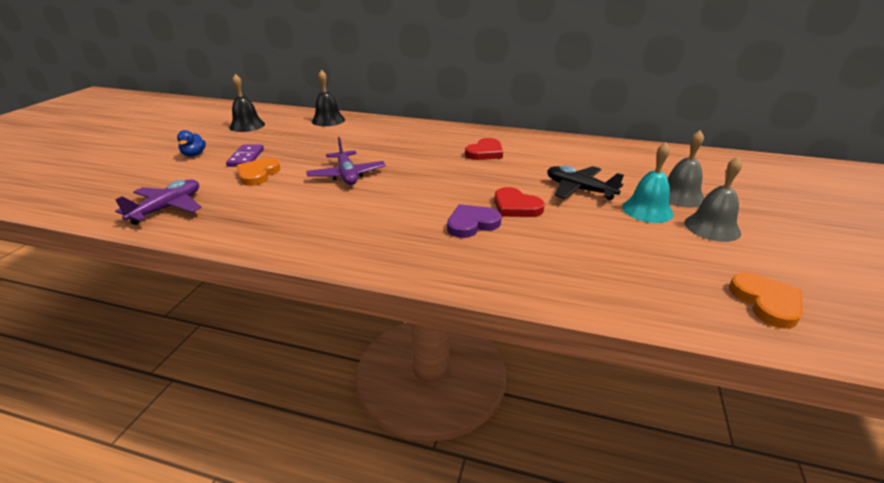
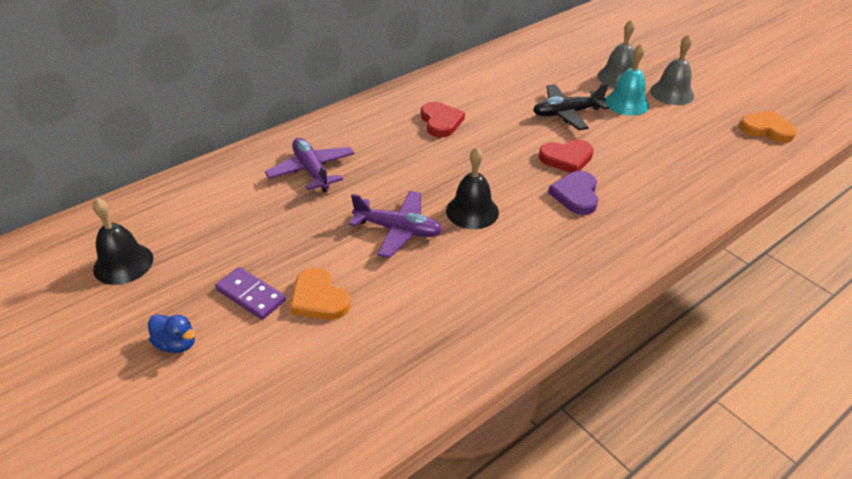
camera: 55 degrees left, 10 degrees up
(167, 208) = (341, 404): purple plane -> purple plane (312, 171)
(328, 120) = (206, 186): black bell -> black bell (472, 211)

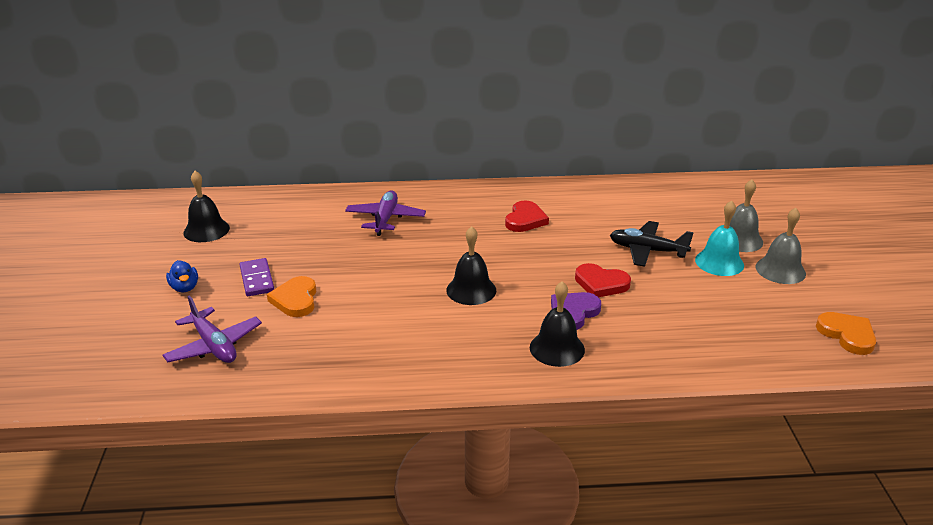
camera: 35 degrees right, 10 degrees down
(398, 230) = (400, 280): purple plane -> purple plane (214, 346)
(600, 234) = (557, 348): none -> black bell

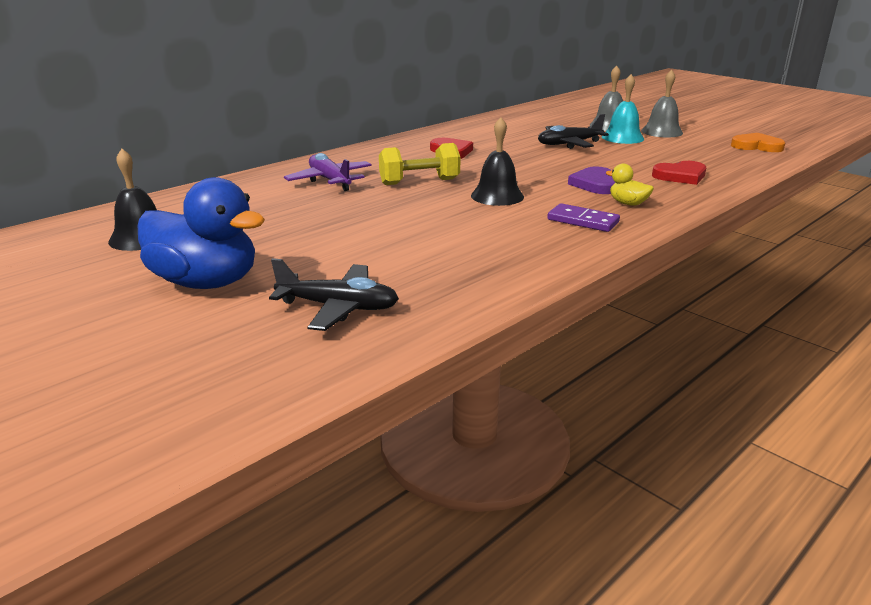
camera: 40 degrees left, 5 degrees down
(185, 288) = (206, 282): blue duck -> blue duck, size x2.23
(214, 346) = (338, 307): purple plane -> black plane
(257, 279) = (282, 250): purple domino -> purple domino (582, 221)
(295, 300) = (355, 249): orange heart -> none
(442, 247) = (419, 182): none -> yellow dumbbell
(557, 348) = (628, 203): black bell -> yellow duck
(601, 283) = (578, 166): red heart -> red heart (680, 176)

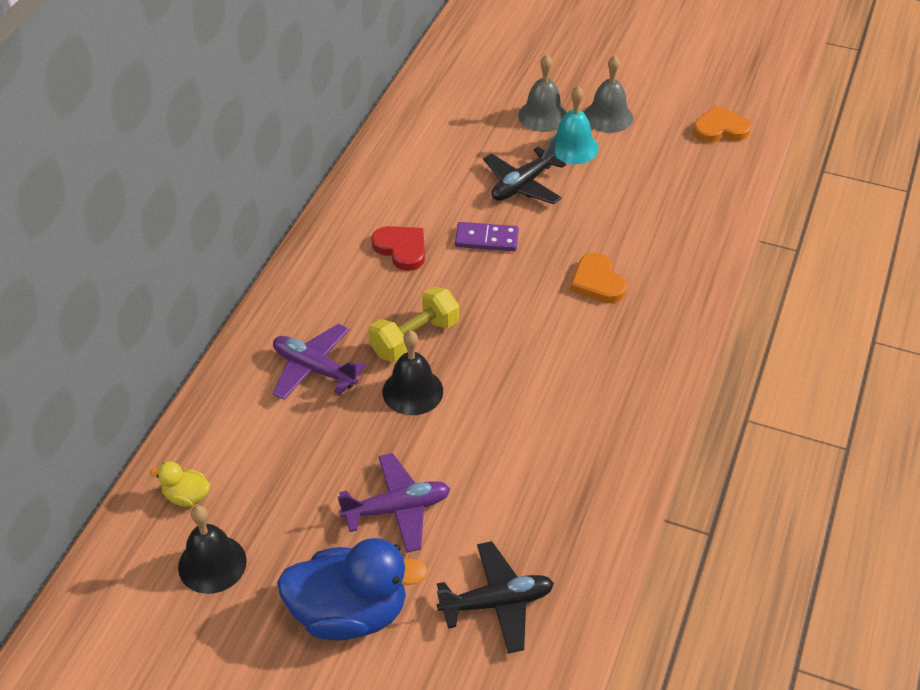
camera: 25 degrees left, 20 degrees up
(313, 244) = (397, 509): none -> purple plane
(497, 196) = (514, 343): black bell -> black bell (412, 391)
(582, 221) = (622, 369): purple domino -> purple domino (486, 239)
(595, 184) = (597, 282): purple heart -> orange heart
(628, 203) = (647, 316): yellow duck -> yellow duck (186, 496)
(680, 176) = (672, 233): red heart -> none

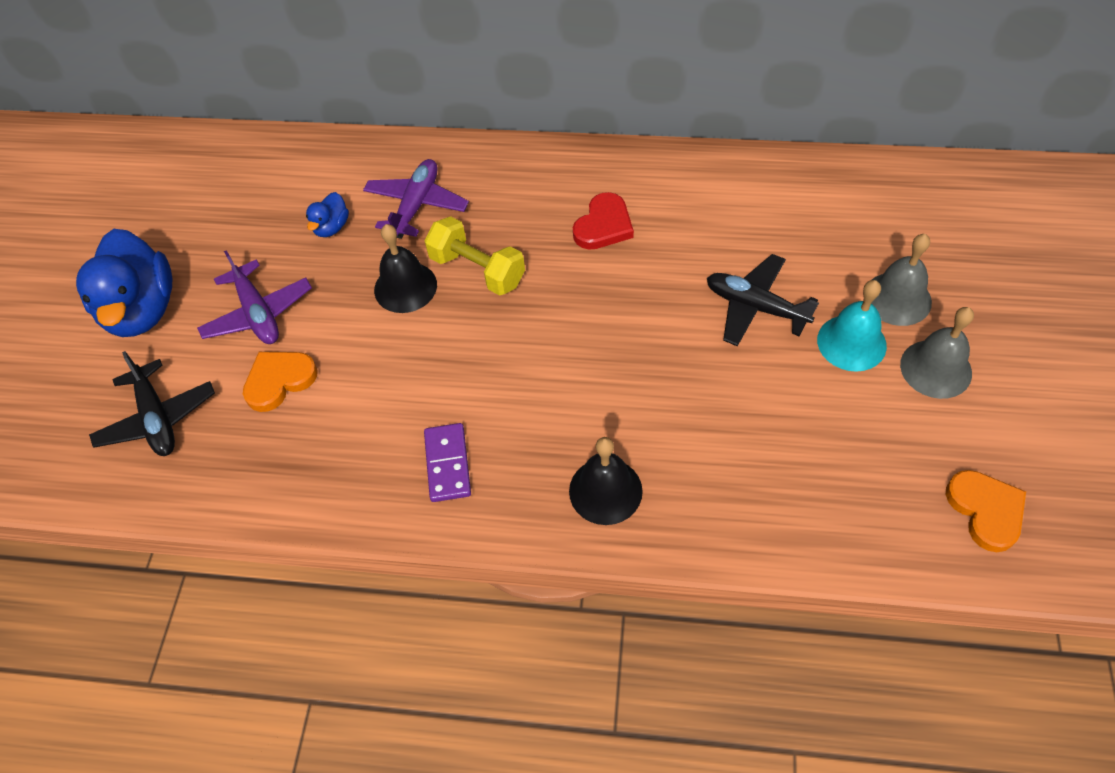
camera: 80 degrees right, 10 degrees up
(186, 496) = (254, 166): yellow duck -> none
(212, 564) = (187, 204): black bell -> black bell (605, 491)
(310, 438) = (331, 227): none -> blue duck
(486, 239) = (647, 294): purple domino -> purple domino (447, 464)
(597, 282) = (616, 417): orange heart -> orange heart (279, 381)

